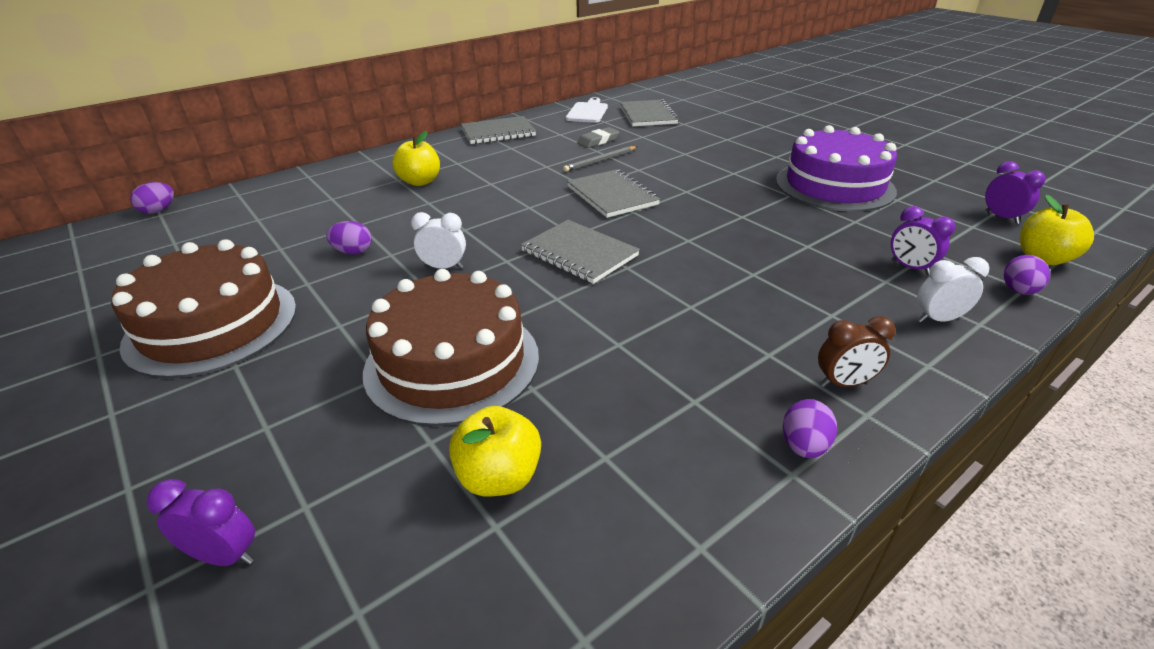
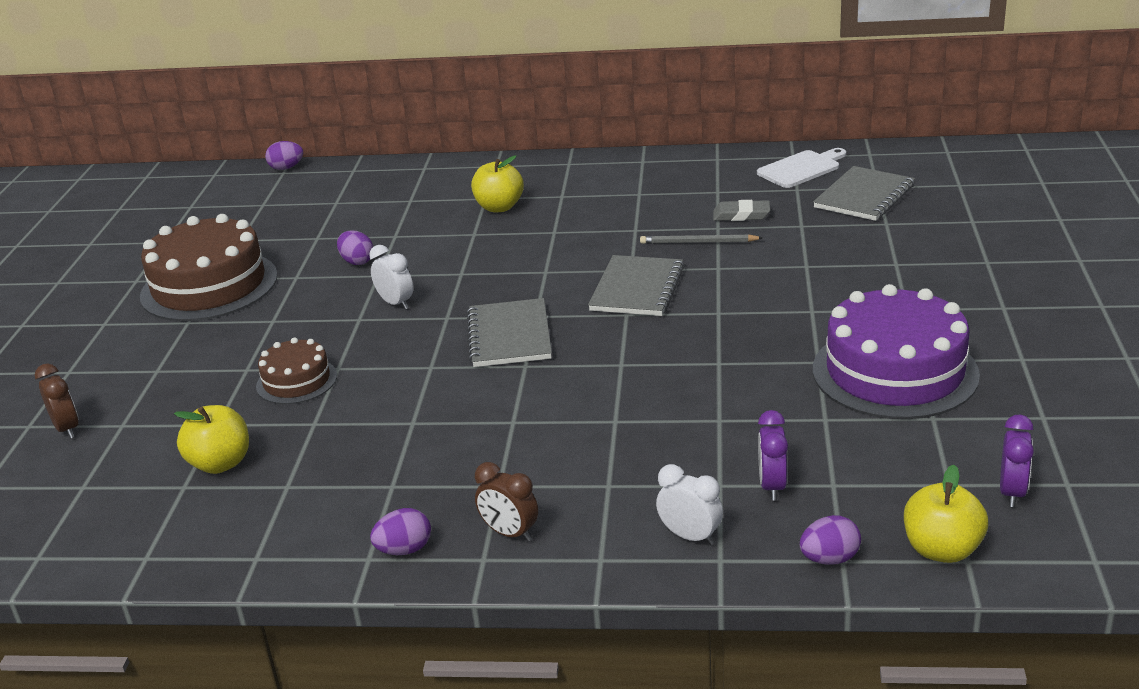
camera: 45 degrees right, 5 degrees down
(225, 555) = (67, 429): purple clock -> brown clock
(452, 362) = (296, 381): brown cake -> brown cake, size x0.52
(498, 132) = (657, 168): grey notebook -> none

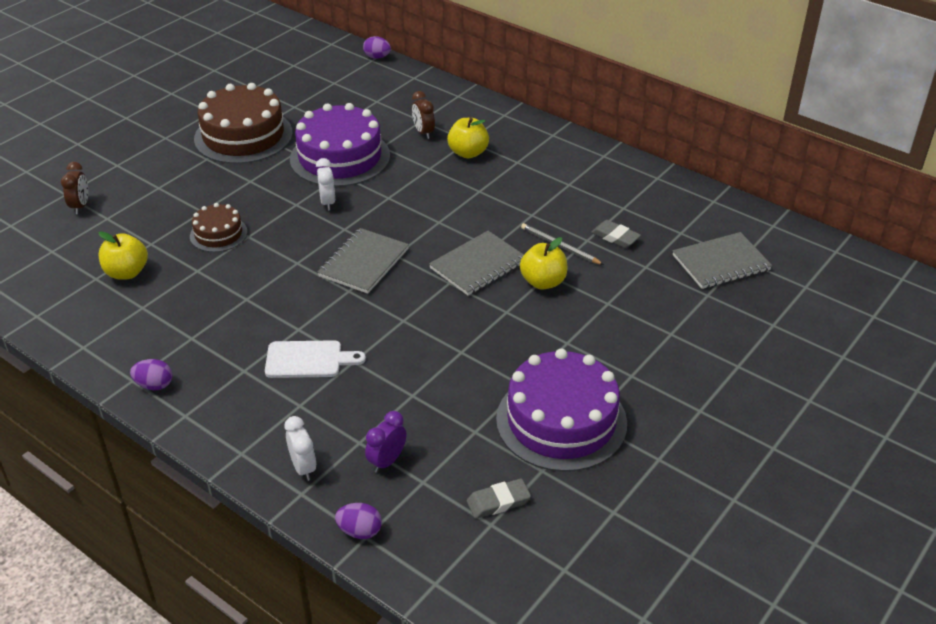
camera: 30 degrees right, 10 degrees up
(357, 261) = (340, 157): purple egg -> purple cake
(510, 533) = (215, 406): brown clock -> brown clock (423, 132)
(801, 168) = (706, 215): white cutting board -> white cutting board (308, 360)
(929, 463) = (498, 501): none -> grey eraser
(942, 550) = (429, 566): yellow apple -> yellow apple (543, 282)
(1012, 492) = (521, 554): purple clock -> none

